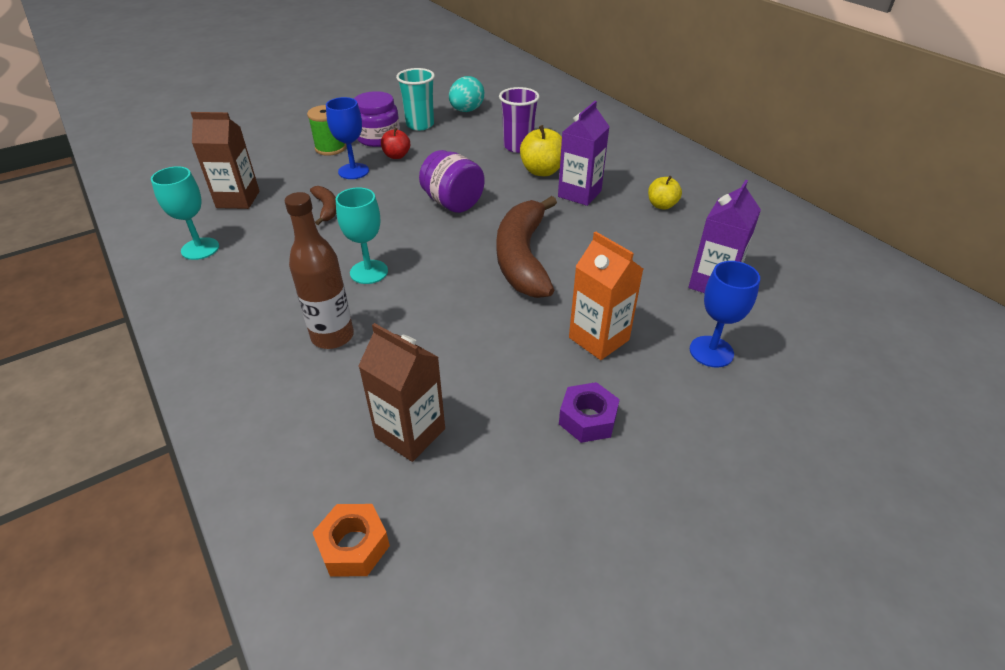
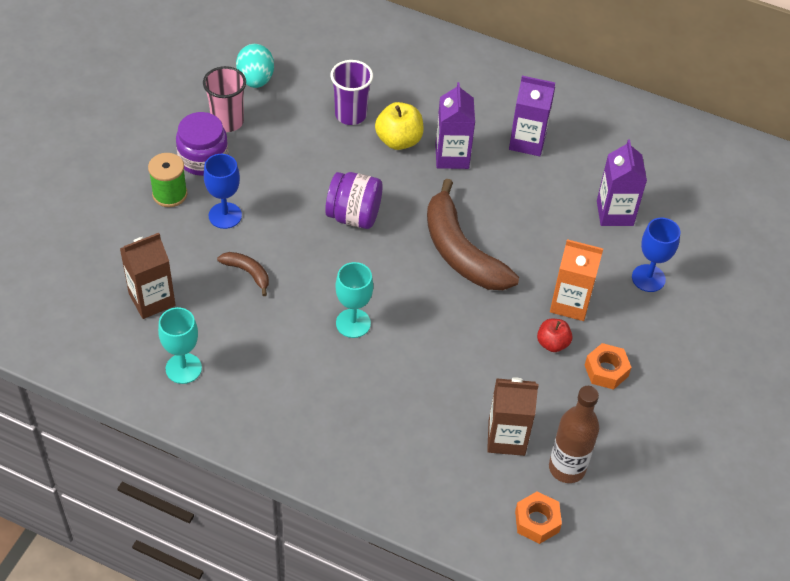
camera: 35 degrees left, 10 degrees up
(332, 336) = (384, 394): brown bottle -> brown bottle (567, 468)
(396, 156) = (246, 177): red apple -> red apple (552, 343)
(420, 125) = (227, 122): turquoise cup -> pink cup
(587, 419) = (606, 370): purple nut -> orange nut
(661, 205) = (527, 141): yellow apple -> purple carton

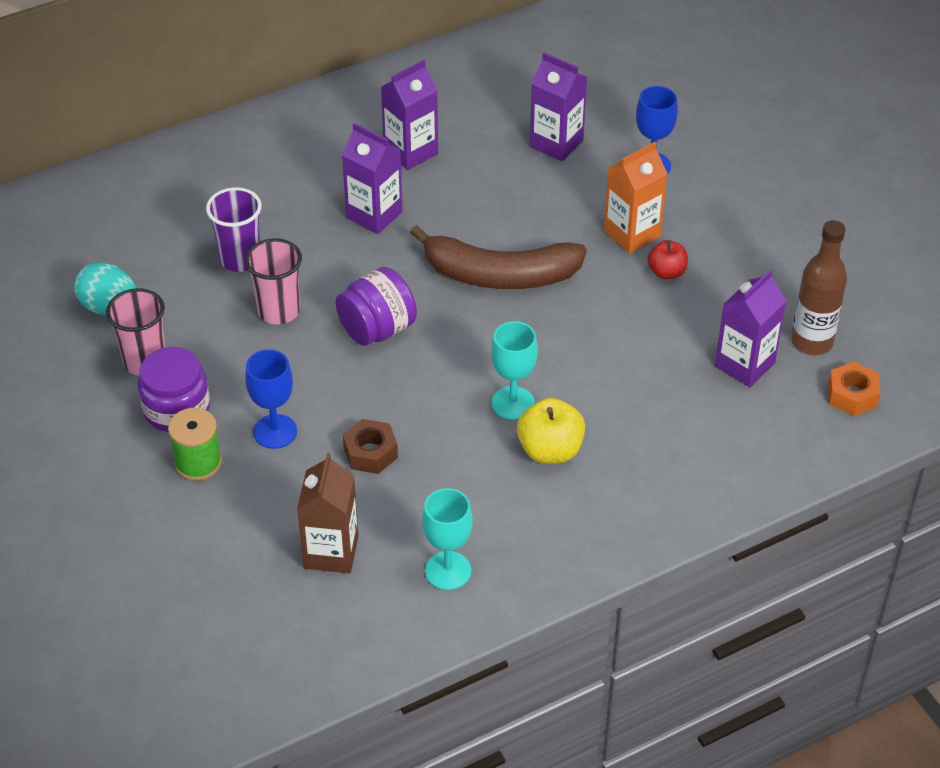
camera: 50 degrees left, 5 degrees down
(247, 273) = (370, 453): brown banana -> brown nut
(325, 159) = (279, 311): none -> pink cup
(399, 140) = (313, 242): yellow apple -> yellow apple (550, 450)
(506, 438) = (744, 365): brown carton -> purple carton
(606, 370) = (728, 254): orange nut -> none

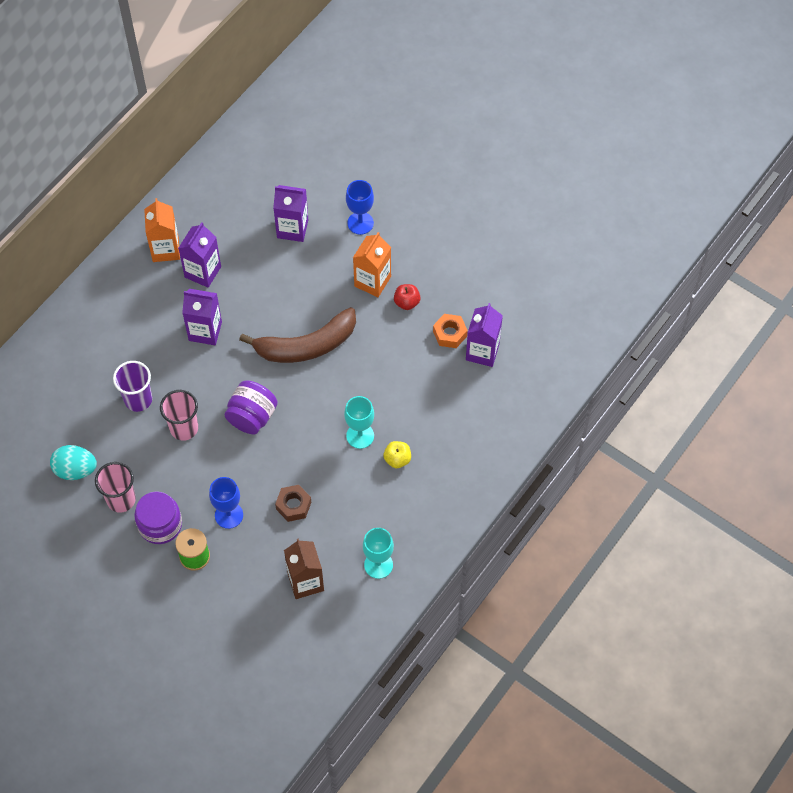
camera: 25 degrees left, 15 degrees up
(378, 113) = (165, 249): none -> orange carton
(550, 450) = (397, 459): yellow apple -> yellow apple, size x0.65
(811, 342) = (514, 319): brown bottle -> none
(852, 395) = (552, 348): orange nut -> orange nut (450, 334)

